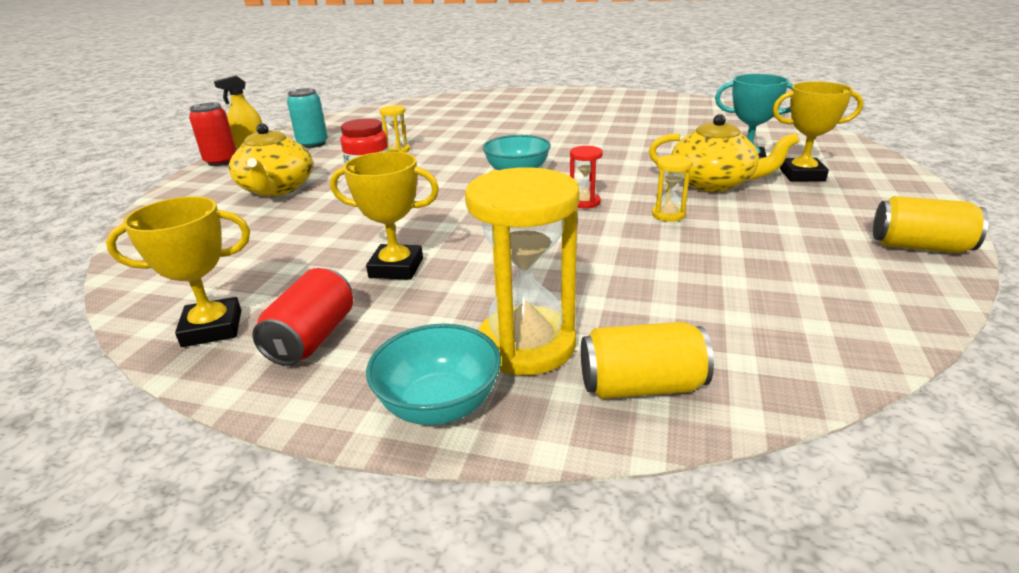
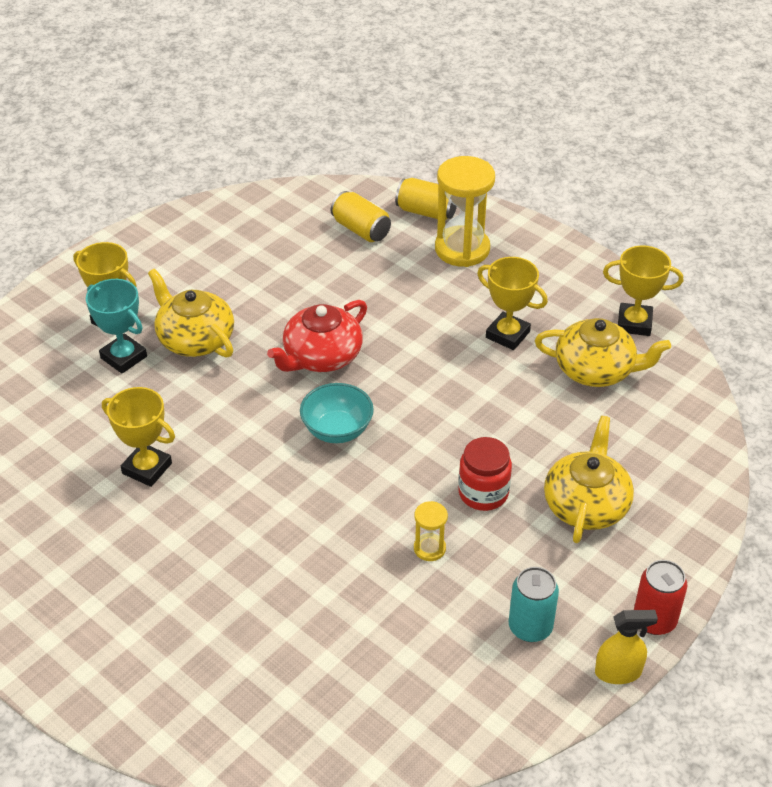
camera: 155 degrees left, 15 degrees up
(272, 267) = (596, 370): none -> yellow teapot
(312, 338) = (575, 294): red can -> none
(439, 405) = (521, 234): turquoise bowl -> none
(584, 202) = (321, 356): red hourglass -> red teapot
(629, 133) = (147, 468): none -> yellow trophy
(668, 215) = (278, 315): yellow hourglass -> none
(919, 247) = (175, 228): yellow can -> yellow can (361, 229)

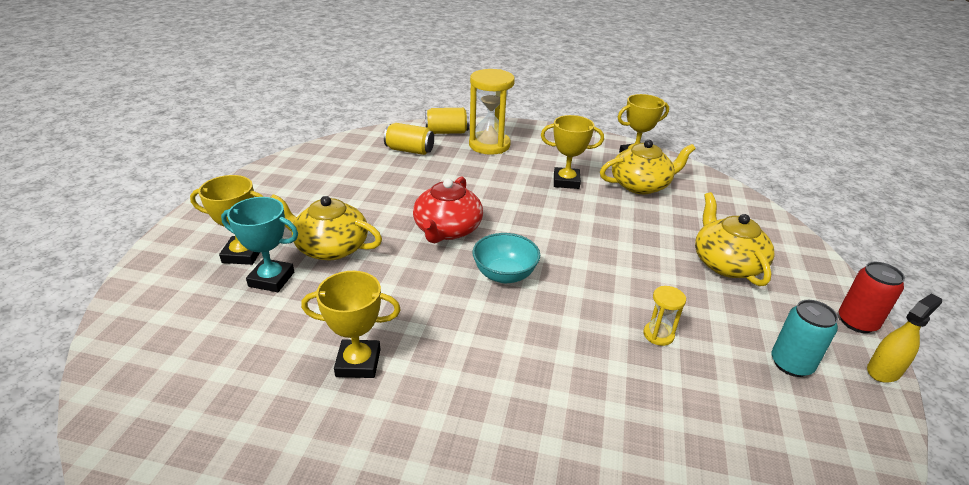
camera: 30 degrees left, 10 degrees down
(483, 493) = (653, 280): red jar -> none

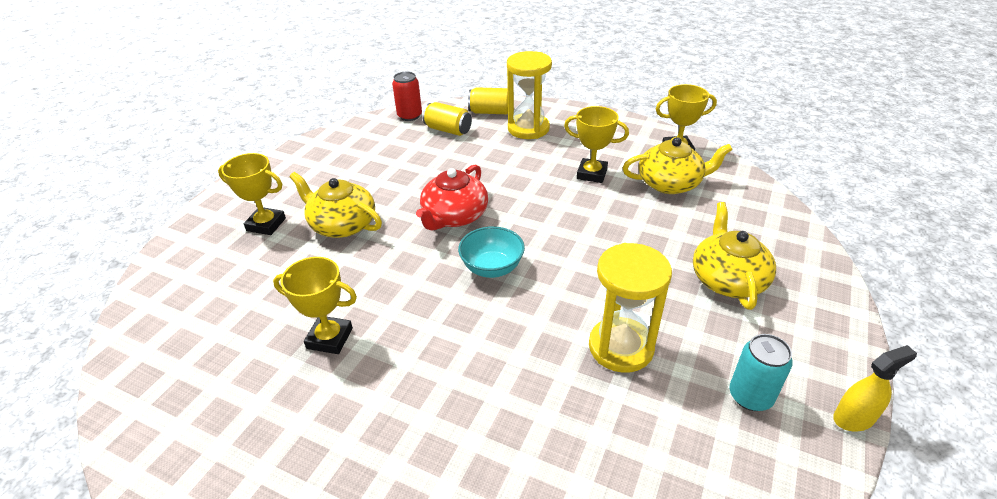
camera: 15 degrees right, 5 degrees up
(271, 279) = (282, 251): turquoise trophy -> none
(658, 335) = (621, 347): yellow hourglass -> yellow hourglass, size x2.11
(857, 322) = (848, 361): red can -> red can (409, 116)

